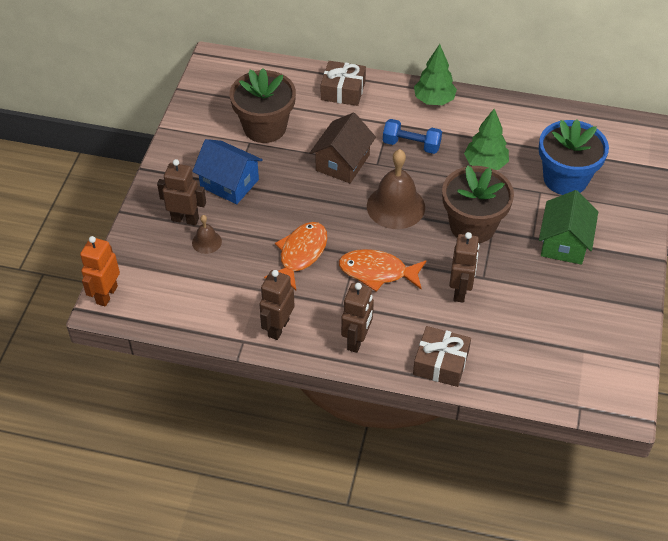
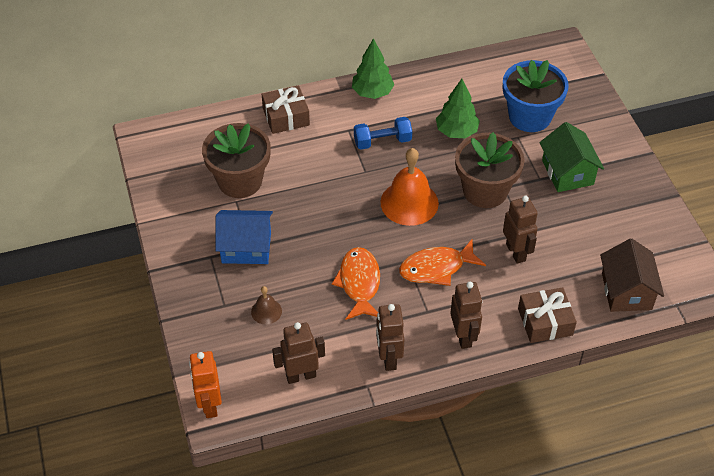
camera: 30 degrees left, 0 degrees up
(185, 219) = (230, 299): brown robot -> brown robot (301, 376)
(342, 163) = (334, 183): brown house -> brown house (626, 291)
(395, 206) = (409, 202): brown bell -> orange bell

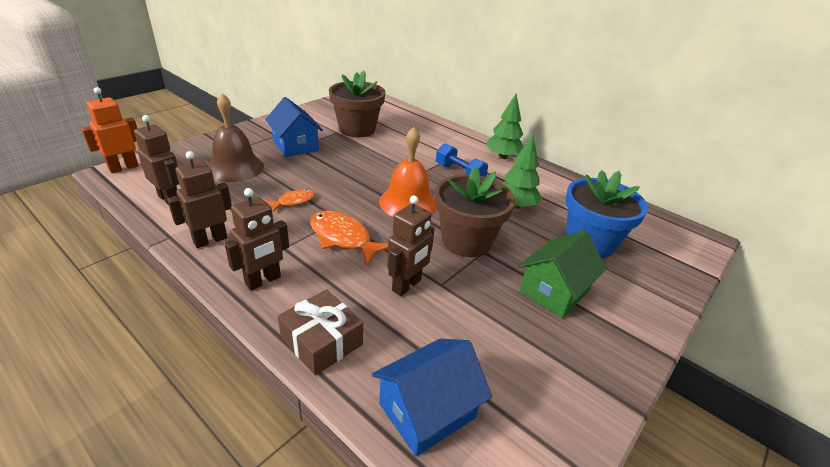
camera: 55 degrees right, 15 degrees down
(266, 311) = (235, 167): brown bell -> brown bell, size x2.02
(286, 117) = (435, 131): brown gift -> none
(359, 283) = (294, 201): orange fish -> orange fish, size x0.57
(626, 291) = (427, 411): brown house -> blue house

